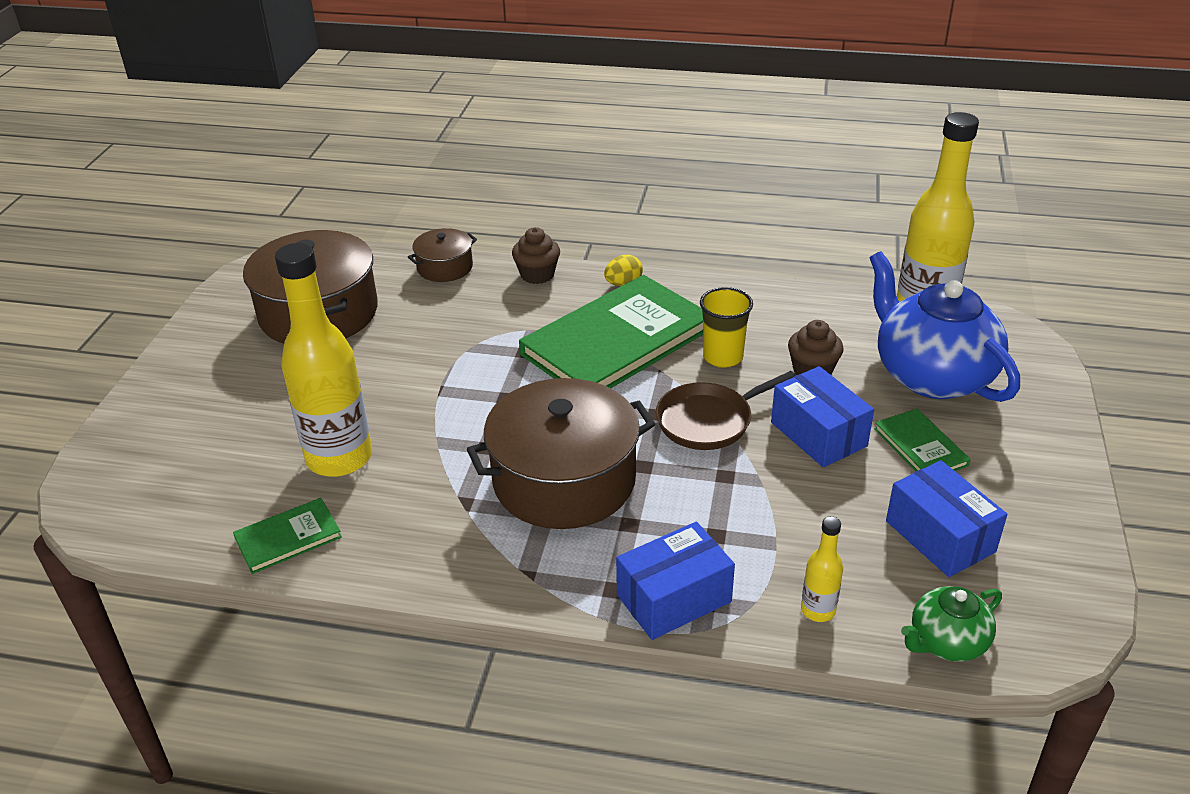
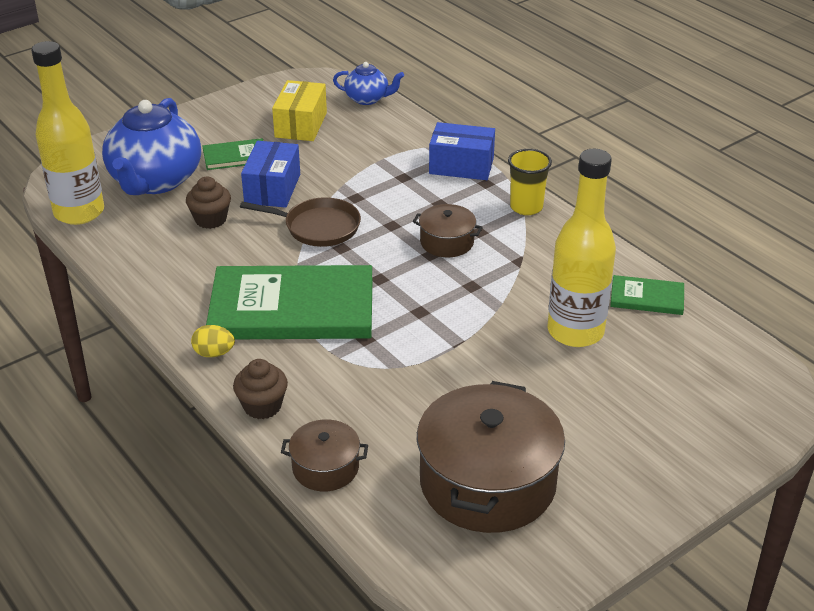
camera: 140 degrees left, 0 degrees up
(564, 480) = (447, 242): brown pot -> brown pot, size x0.50
(723, 357) = (245, 257): yellow cup -> yellow cup (526, 207)
(818, 610) = (402, 131): yellow bottle -> none
(920, 447) = (235, 156): green book -> green book turned 60 degrees clockwise
(940, 536) = (301, 125): blue box -> yellow box
(946, 642) = (368, 99): green teapot -> blue teapot

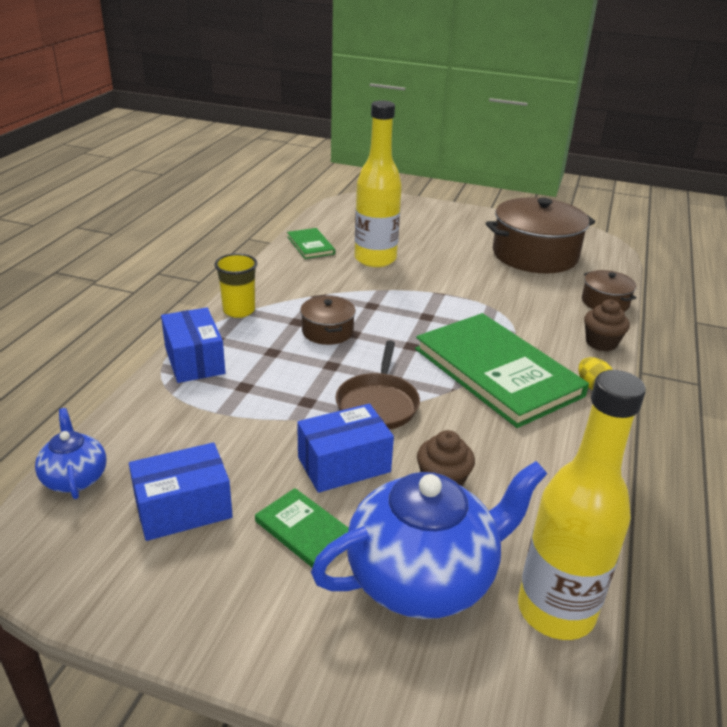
camera: 125 degrees left, 5 degrees down
(301, 125) = (183, 508): yellow box -> blue box
(318, 227) = (378, 404): brown pan -> brown pan turned 150 degrees counterclockwise

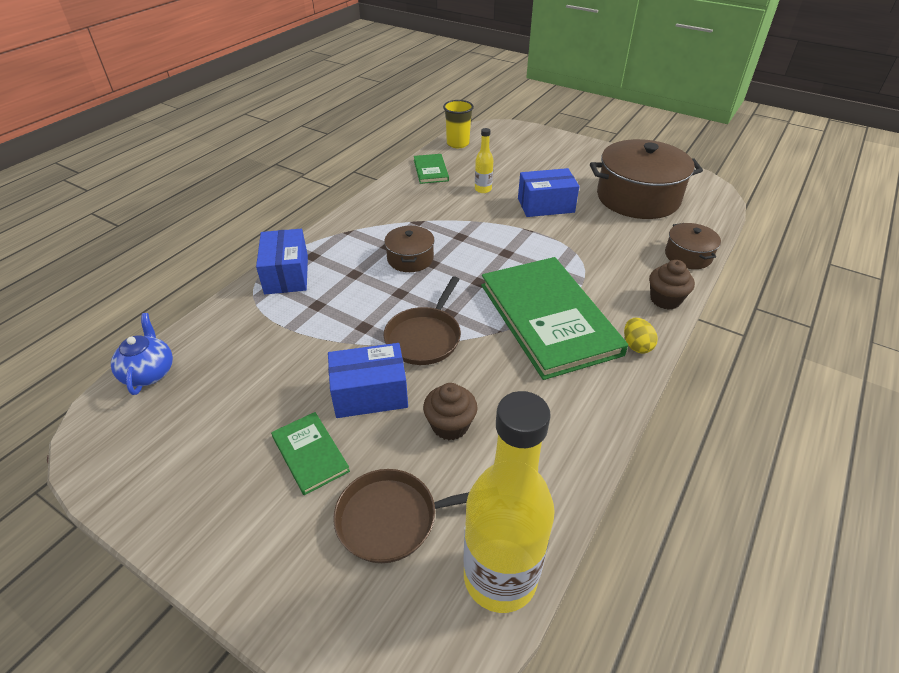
camera: 15 degrees right, 10 degrees up
(183, 508) = (220, 415): blue box -> blue box (545, 205)
(239, 311) = (342, 230): yellow cup -> yellow cup (458, 144)
(375, 259) = (483, 189): yellow bottle -> yellow bottle, size x0.44
(423, 577) = (392, 519): blue teapot -> brown pan

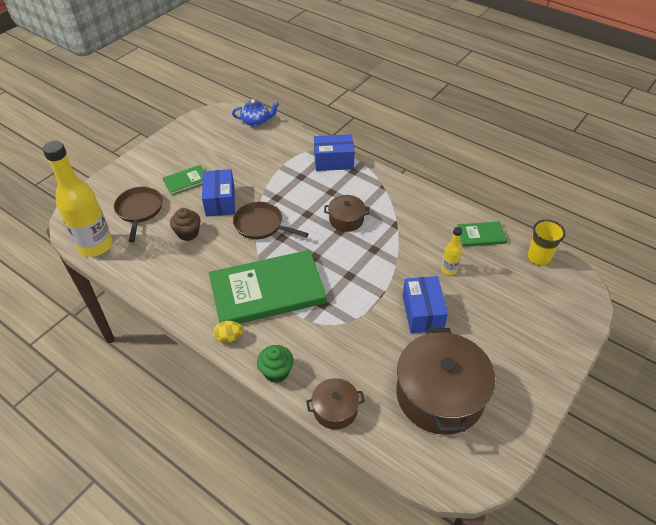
camera: 95 degrees right, 5 degrees up
(665, 299) = (276, 371): brown cupcake -> green cupcake

